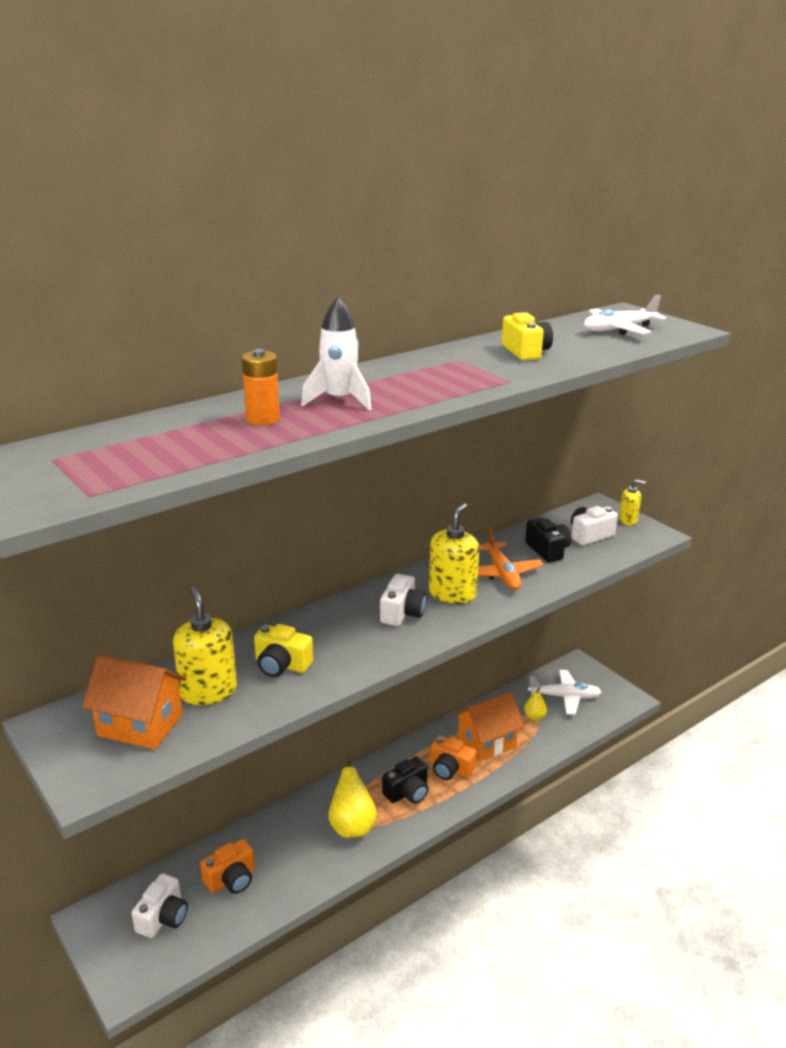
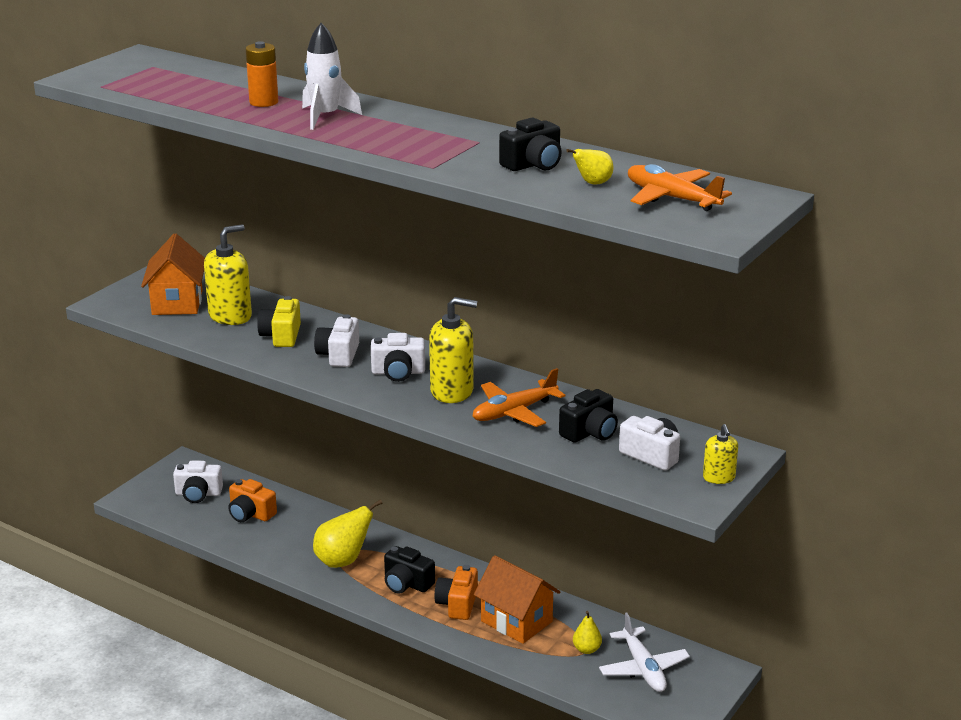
camera: 70 degrees right, 0 degrees up
(347, 638) = (339, 355): none -> white camera
(526, 352) = (533, 164): yellow camera -> black camera
(578, 343) = (592, 183): none -> yellow pear
(618, 329) = (671, 198): white plane -> orange plane

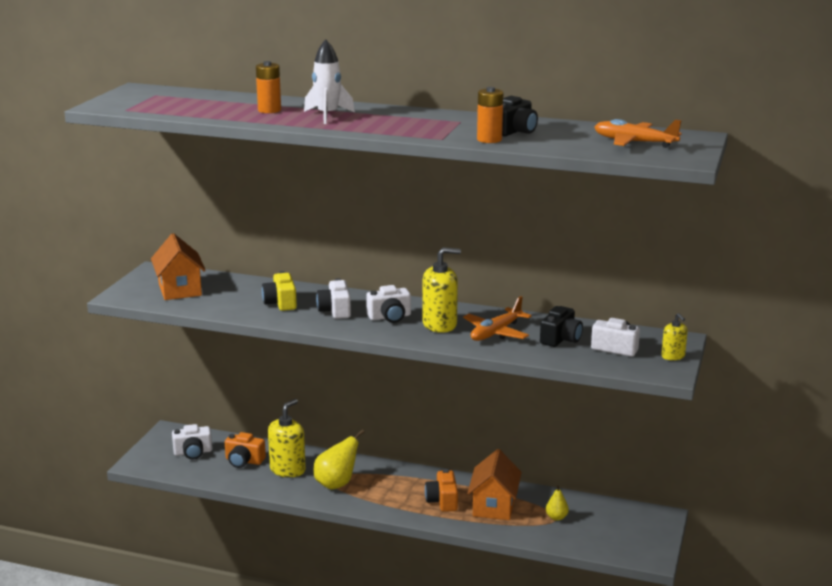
camera: 15 degrees left, 5 degrees down
(230, 316) = (230, 294): yellow soap dispenser -> yellow soap dispenser (288, 469)
(406, 583) = (395, 492): black camera -> none
(490, 174) = (489, 139): none -> orange battery
(516, 621) = (493, 506): orange house -> orange house turned 75 degrees clockwise
(592, 183) = (569, 139): yellow pear -> none
(643, 668) = (605, 524): white plane -> none

